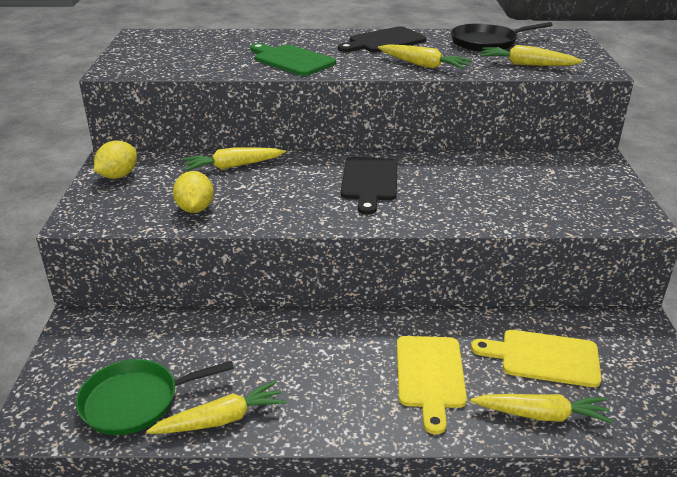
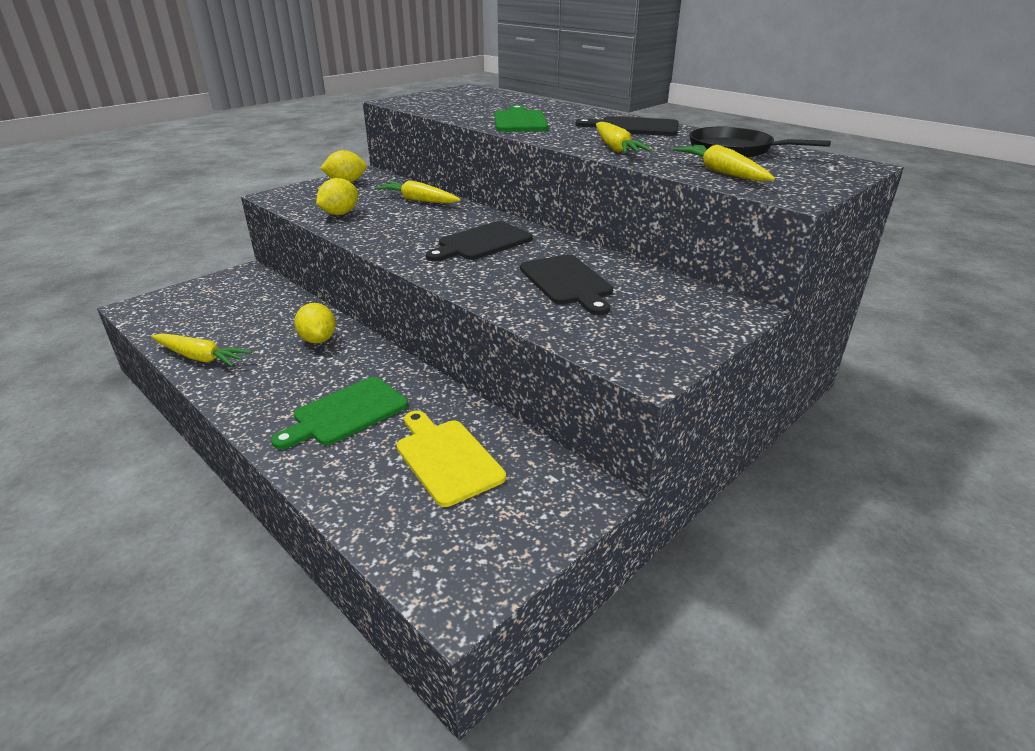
camera: 45 degrees right, 0 degrees up
(135, 401) = (189, 323): green pan -> none
(289, 339) = (318, 340): none -> yellow lemon
(430, 376) = (346, 413): yellow cutting board -> green cutting board
(487, 186) = (567, 282): none -> black cutting board
(541, 415) = (358, 490): yellow carrot -> none

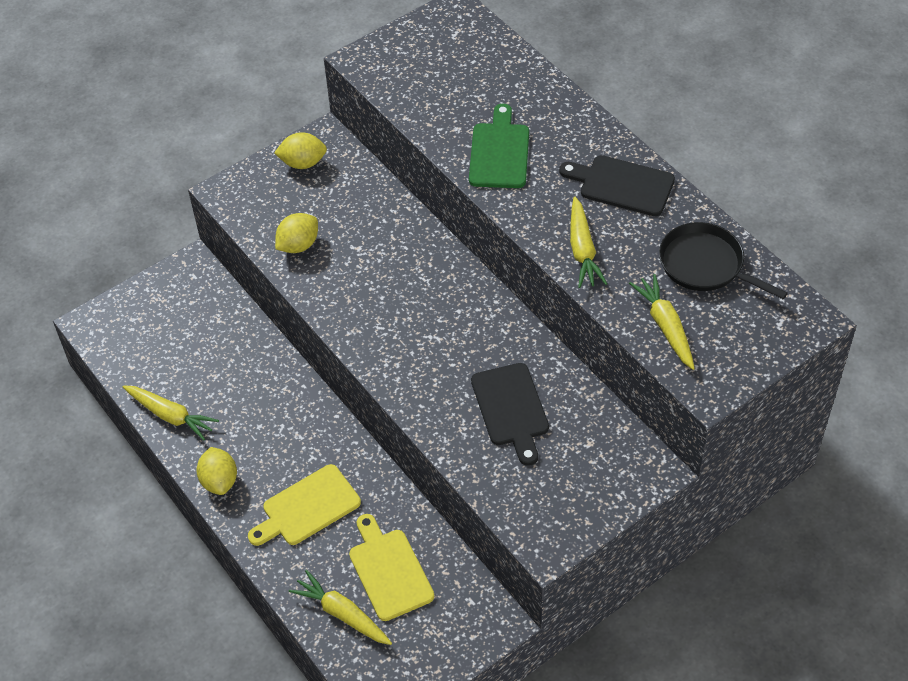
camera: 10 degrees right, 20 degrees up
(318, 340) = (278, 398): yellow lemon -> yellow lemon (219, 481)
(346, 413) = (307, 507): green cutting board -> yellow cutting board
(418, 200) = (383, 219): yellow carrot -> yellow carrot (342, 614)
(482, 242) = (441, 324): black cutting board -> none

